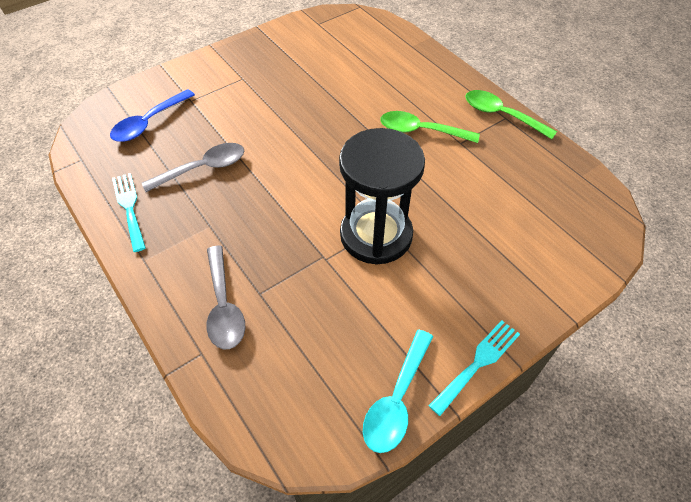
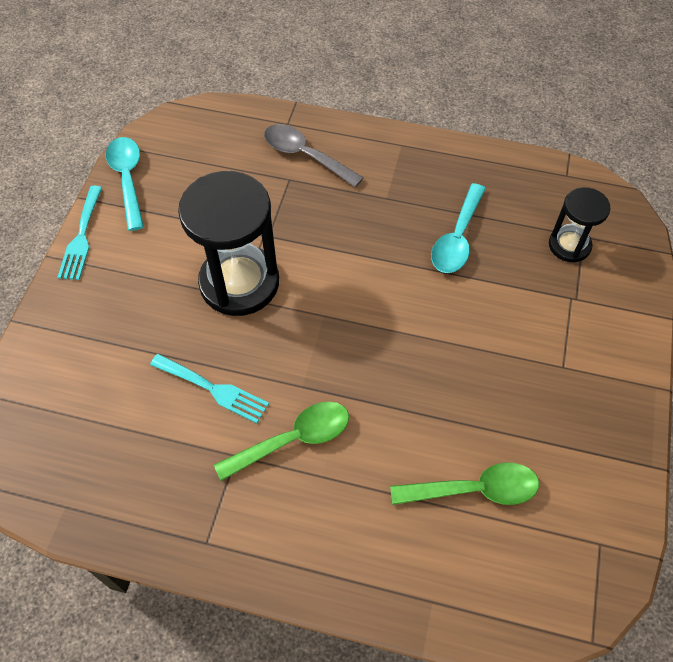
camera: 140 degrees right, 5 degrees up
(129, 208) = (467, 168): turquoise fork -> turquoise fork (213, 389)
(149, 123) = (569, 245): blue spoon -> black hourglass
(203, 168) = (457, 238): grey spoon -> turquoise spoon
(501, 115) = (213, 543): green spoon -> green spoon (474, 490)

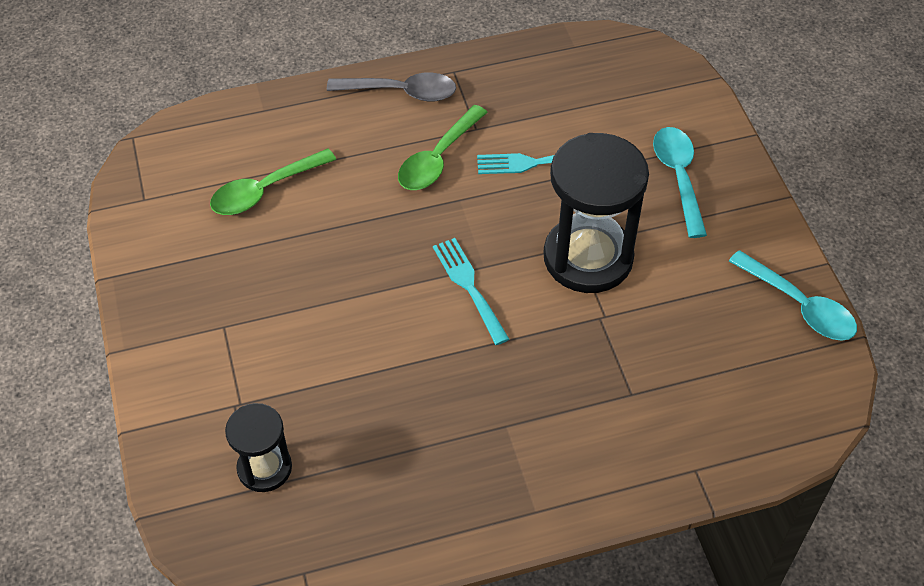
camera: 150 degrees right, 5 degrees down
(81, 237) = (778, 227): turquoise fork -> turquoise fork (469, 286)
(305, 156) = (638, 434): grey spoon -> grey spoon (401, 92)
(457, 238) = (397, 414): turquoise spoon -> turquoise spoon (678, 177)

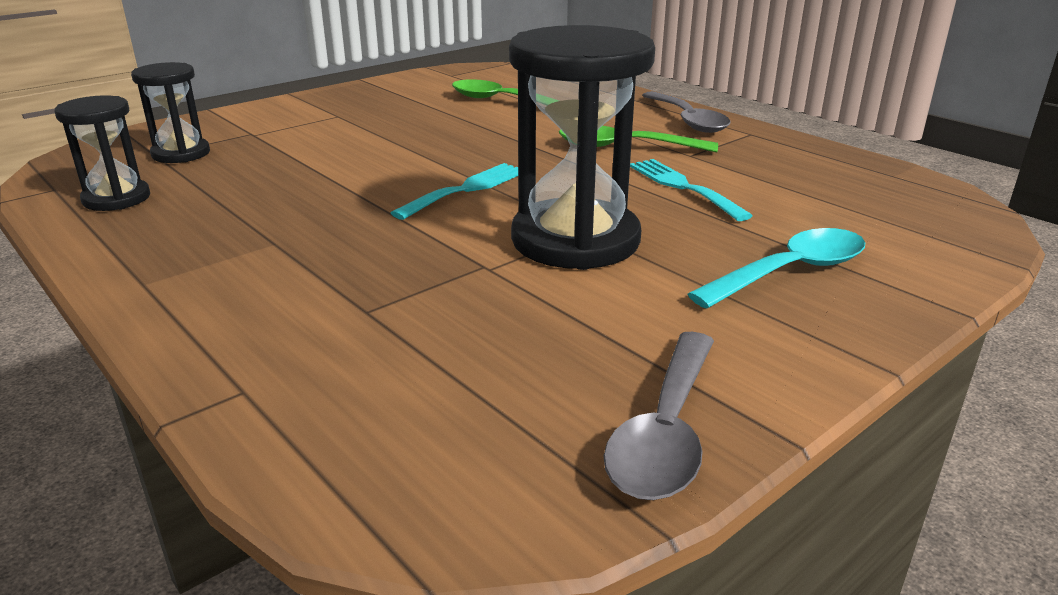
camera: 65 degrees right, 25 degrees down
(358, 523) = (116, 199): none -> black hourglass
(799, 305) = (665, 431): turquoise spoon -> grey spoon

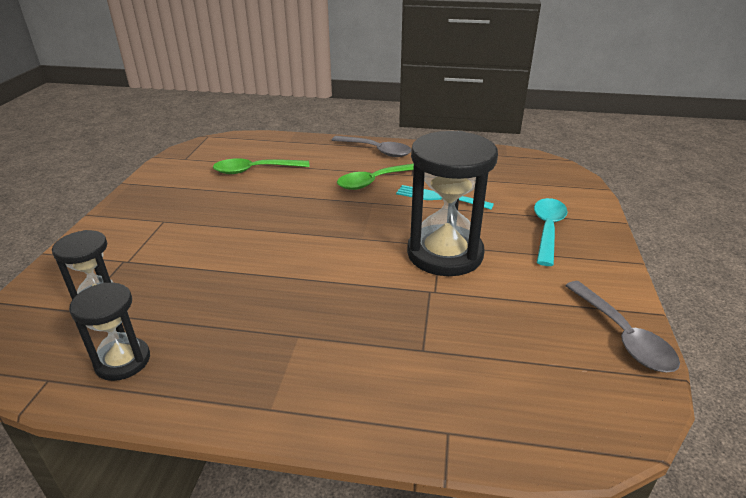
camera: 40 degrees left, 5 degrees up
(466, 189) = (342, 245): turquoise fork -> none

